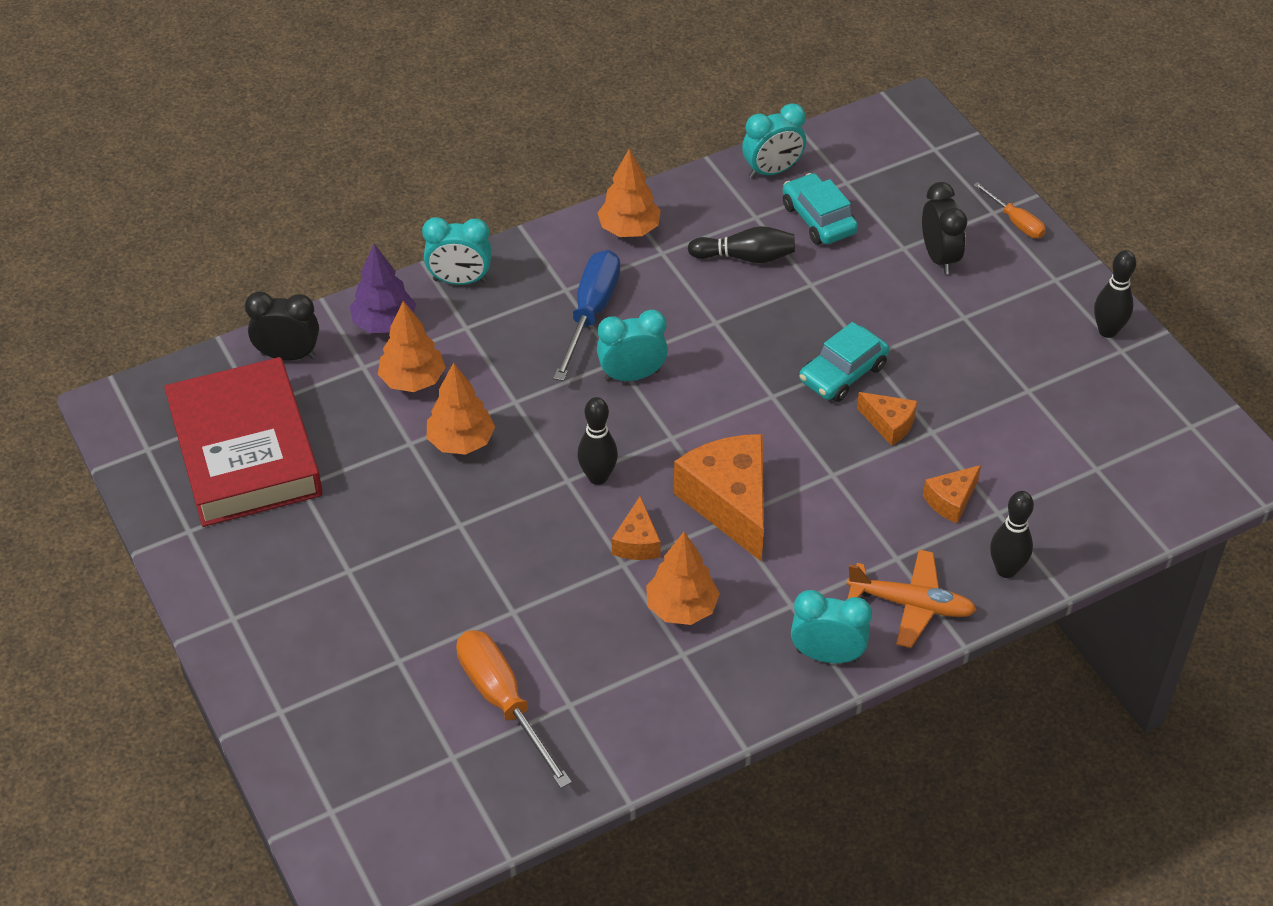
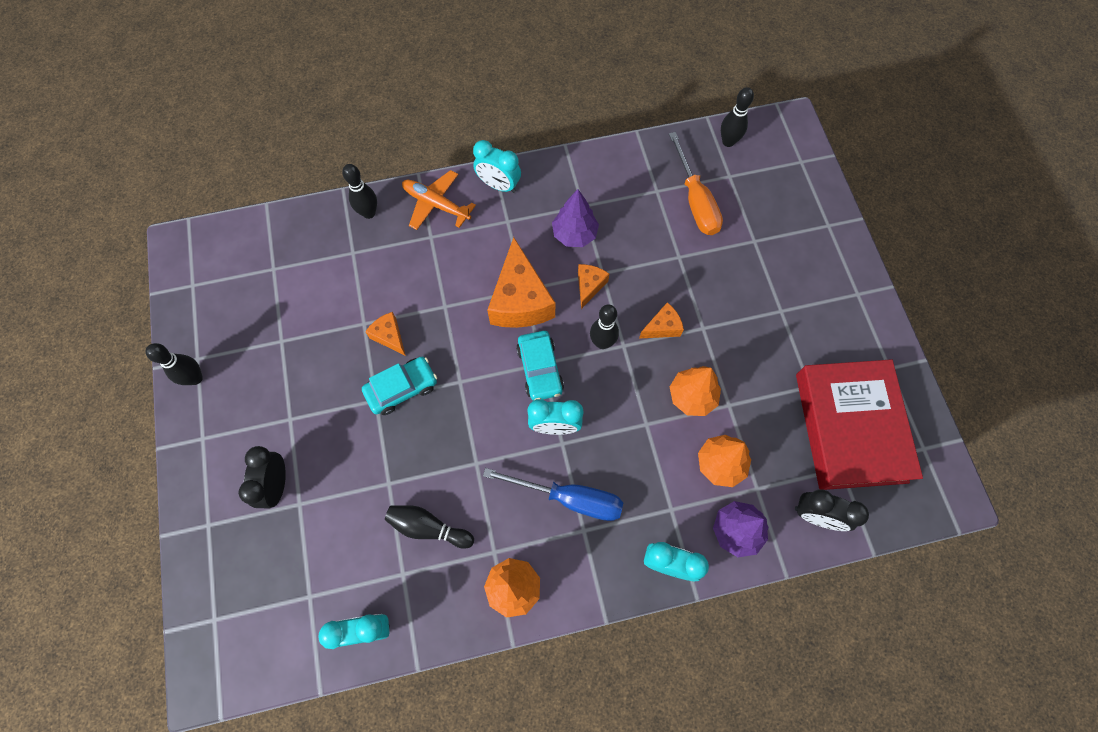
camera: 165 degrees left, 20 degrees up
(464, 818) = (728, 142): none -> black bowling pin
(591, 313) = (569, 498): blue screwdriver -> blue screwdriver turned 105 degrees counterclockwise
(681, 608) = (574, 234): orange tree -> purple tree
(818, 219) = (352, 556): turquoise car -> turquoise car (540, 369)
(951, 501) = (378, 267): orange cheese -> orange cheese (662, 327)
(1015, 222) = (196, 508): orange screwdriver -> none

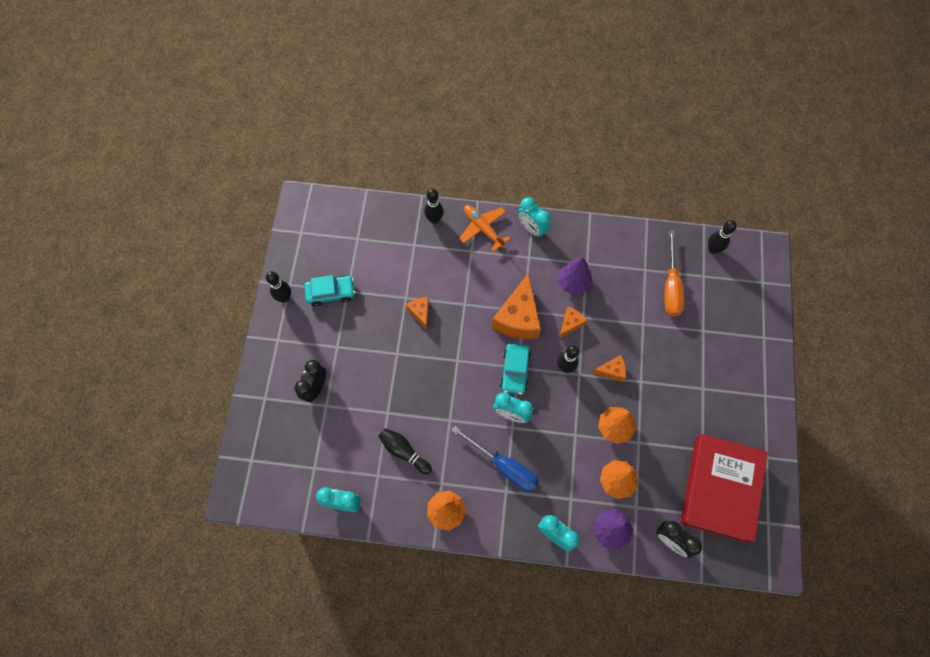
camera: 20 degrees right, 0 degrees up
(402, 388) = (417, 352): turquoise car -> turquoise car (331, 293)

